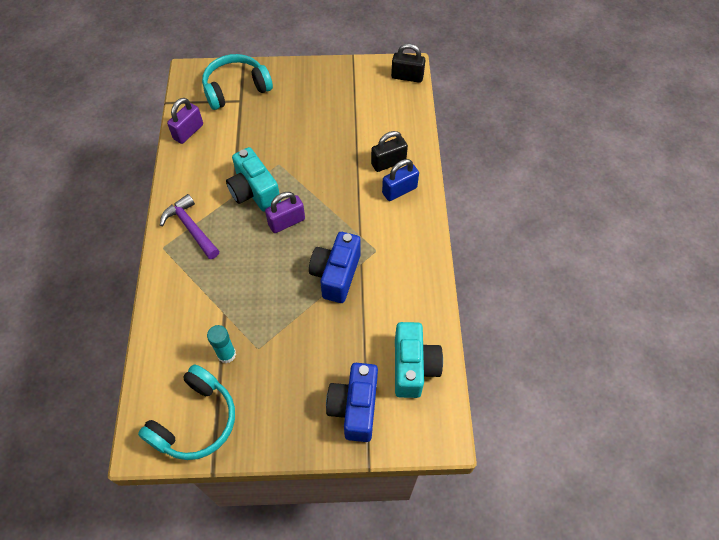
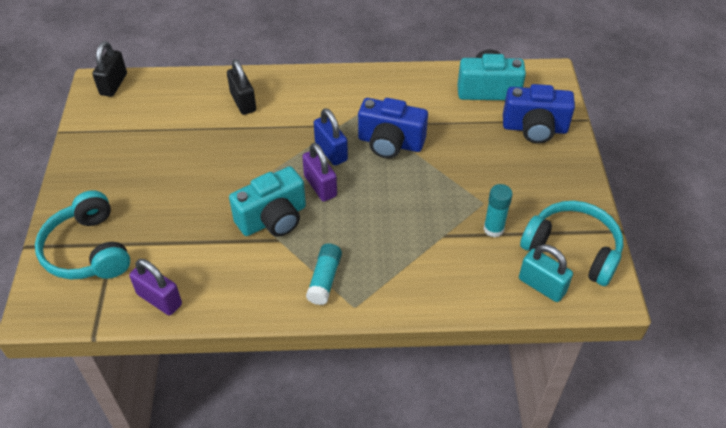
camera: 90 degrees left, 10 degrees down
(160, 388) = (542, 286): none -> turquoise padlock
(190, 227) = (324, 279): purple hammer -> turquoise glue stick
(399, 190) = (283, 94): blue padlock -> blue padlock (331, 151)

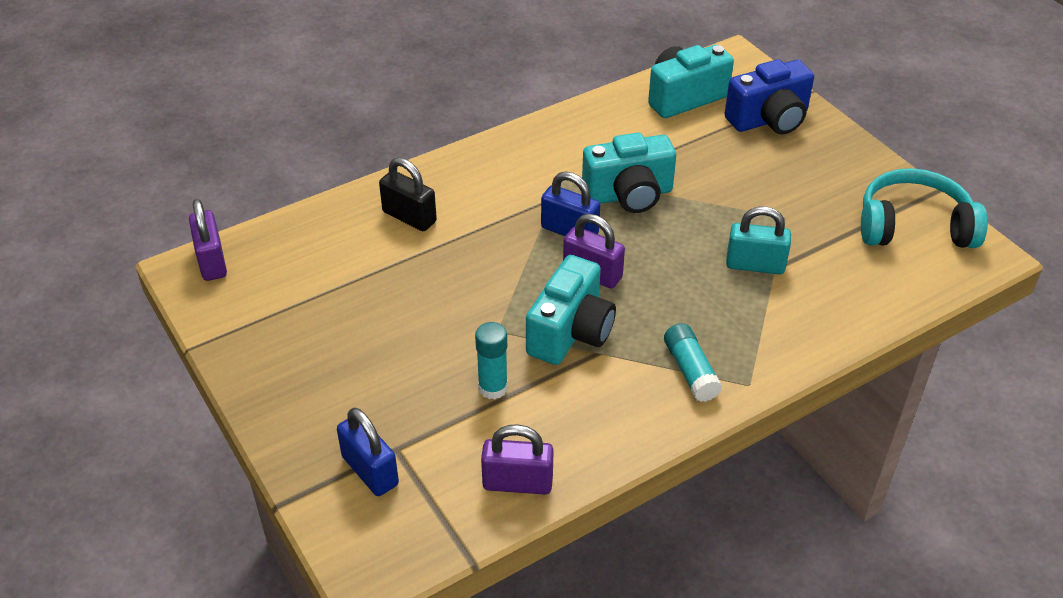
camera: 30 degrees left, 5 degrees down
(87, 250) = (370, 471): turquoise headphones -> blue padlock
(113, 84) = (212, 261): black padlock -> purple padlock
(390, 143) = (629, 195): blue camera -> turquoise camera
(493, 229) = (819, 239): turquoise glue stick -> turquoise glue stick (493, 388)
(542, 286) = (916, 275): turquoise padlock -> turquoise padlock (755, 265)

